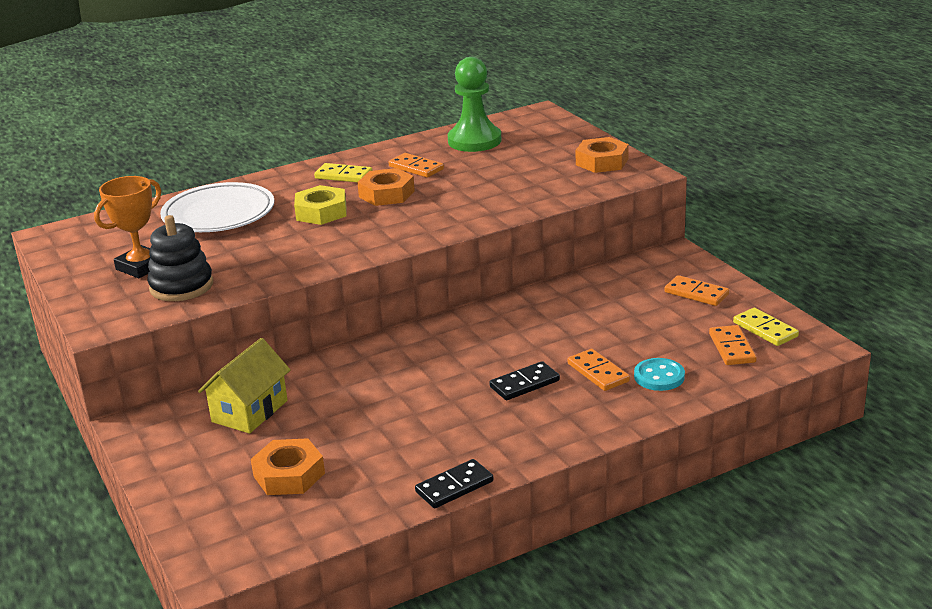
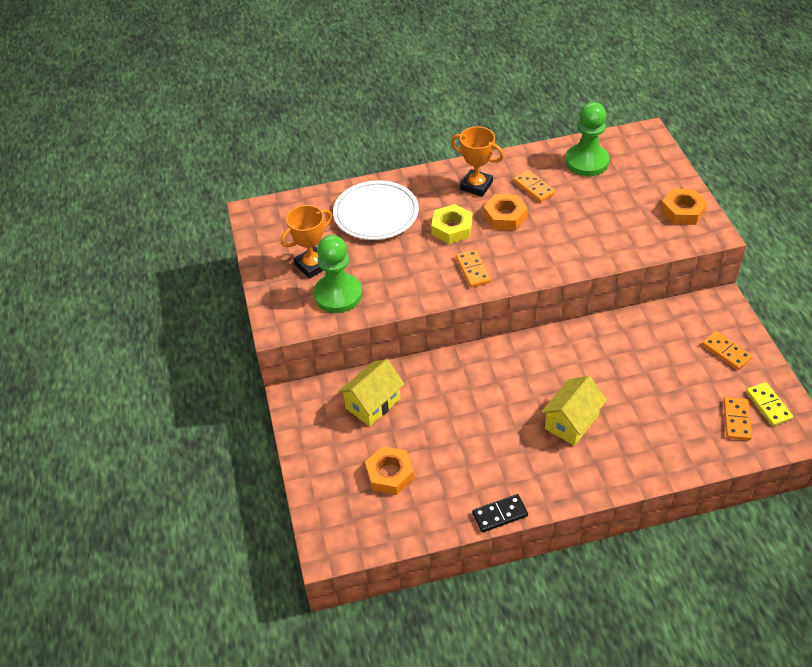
camera: 15 degrees right, 20 degrees up
(181, 286) = (338, 295): black stacking toy -> green pawn
(343, 176) = (476, 186): yellow domino -> orange trophy
(524, 384) = (571, 422): black domino -> yellow house
(598, 373) = (628, 423): orange domino -> orange domino (473, 270)
(659, 376) = (672, 438): turquoise button -> none

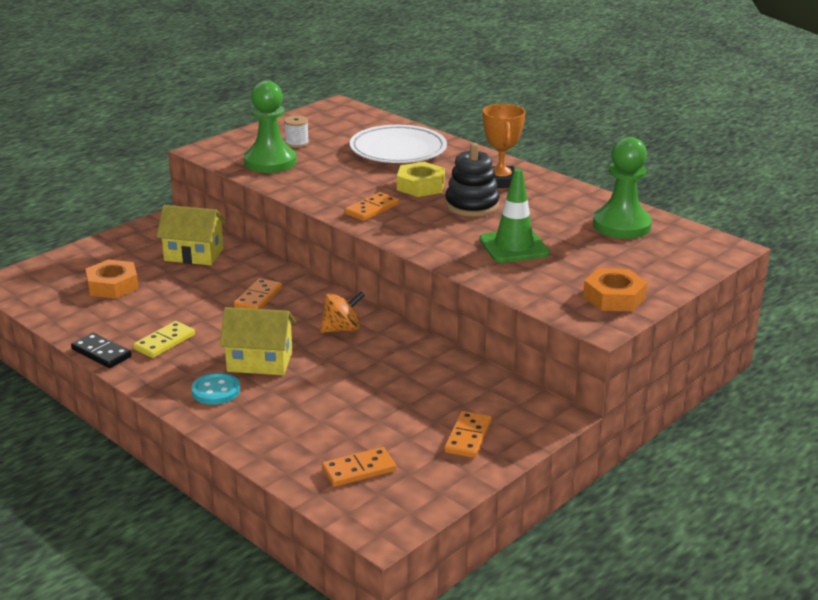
camera: 55 degrees right, 20 degrees down
(312, 265) = (297, 143): orange trophy -> white spool
(505, 216) = (472, 205): orange nut -> black stacking toy
(534, 188) = (537, 209): orange domino -> orange domino (258, 298)
(553, 359) = (342, 329): none -> orange spinning top
(584, 224) = (514, 246): none -> green traffic cone
(597, 461) = (216, 391): none -> turquoise button
(768, 405) = (405, 489): yellow domino -> yellow domino (164, 342)

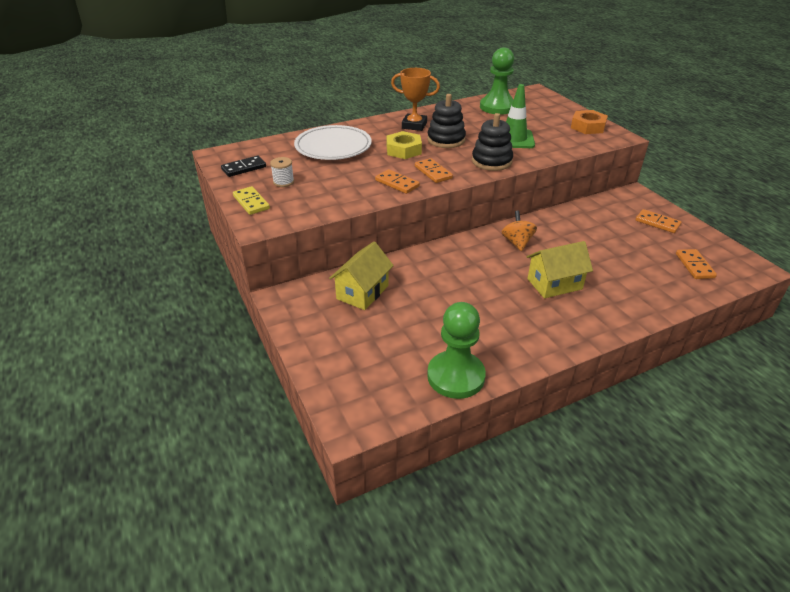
camera: 70 degrees left, 10 degrees up
(101, 353) = (521, 365): black domino -> black domino (244, 168)
(113, 285) = (397, 346): orange nut -> none
(164, 342) = (512, 327): yellow domino -> yellow domino (251, 202)
(216, 391) = (593, 310): turquoise button -> none
(258, 298) = (455, 270): orange domino -> orange domino (397, 183)
(260, 362) = (554, 284): yellow house -> yellow house turned 45 degrees clockwise
(270, 162) = (314, 198): green pawn -> green pawn (456, 376)
(429, 239) = (491, 161): none -> black stacking toy

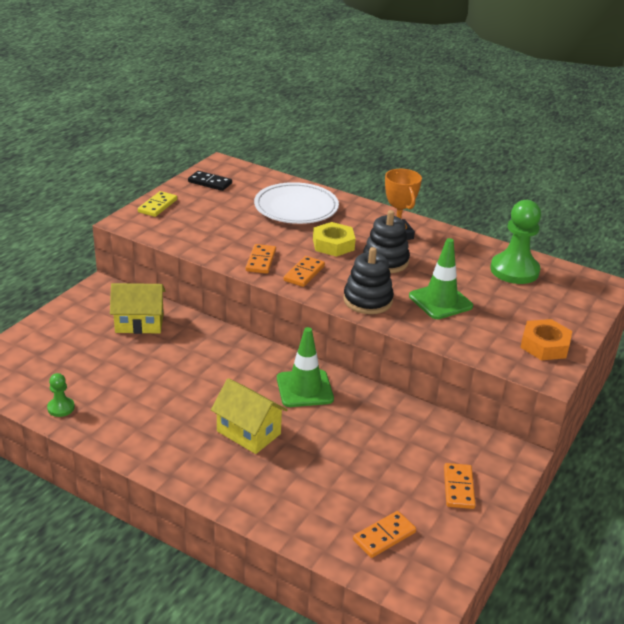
camera: 55 degrees right, 5 degrees down
(283, 182) = (205, 207): white spool -> none
(456, 376) = (61, 408): green pawn -> green pawn, size x0.48
(517, 242) = (304, 389): orange spinning top -> green traffic cone

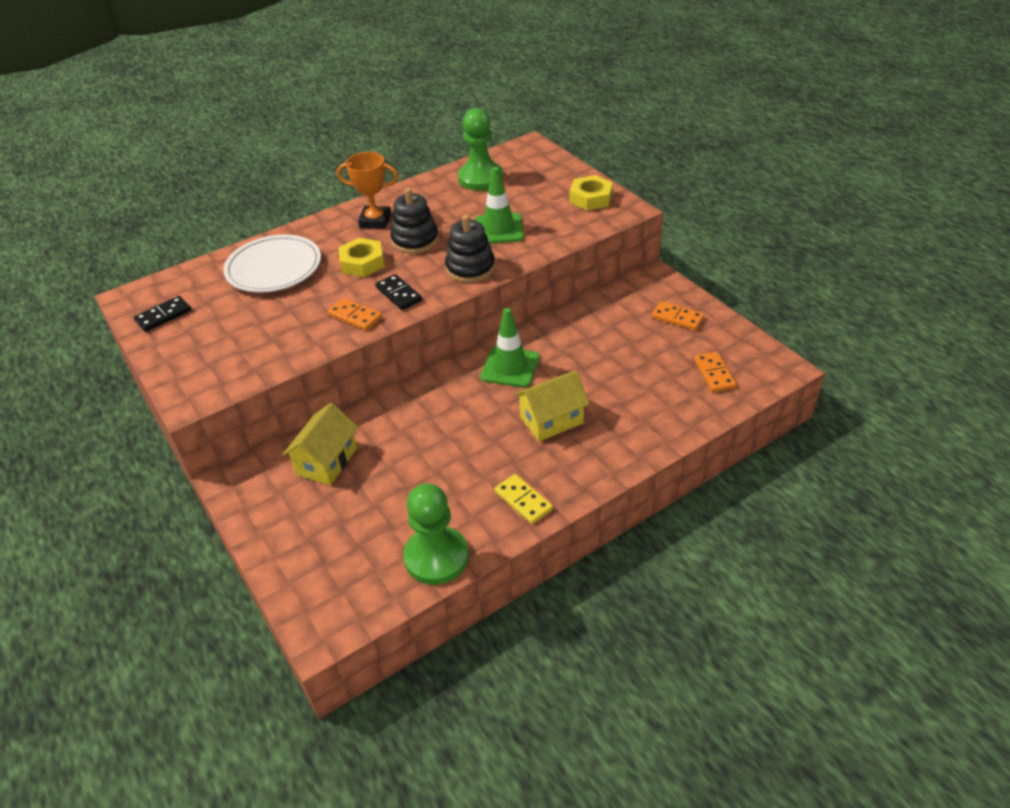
camera: 60 degrees left, 10 degrees up
(61, 408) = (436, 557): green pawn -> green pawn, size x2.10
(158, 206) = (177, 367): yellow domino -> yellow domino (523, 500)
(304, 273) = (398, 294): orange domino -> black domino
(544, 345) = (591, 198): orange nut -> yellow nut

